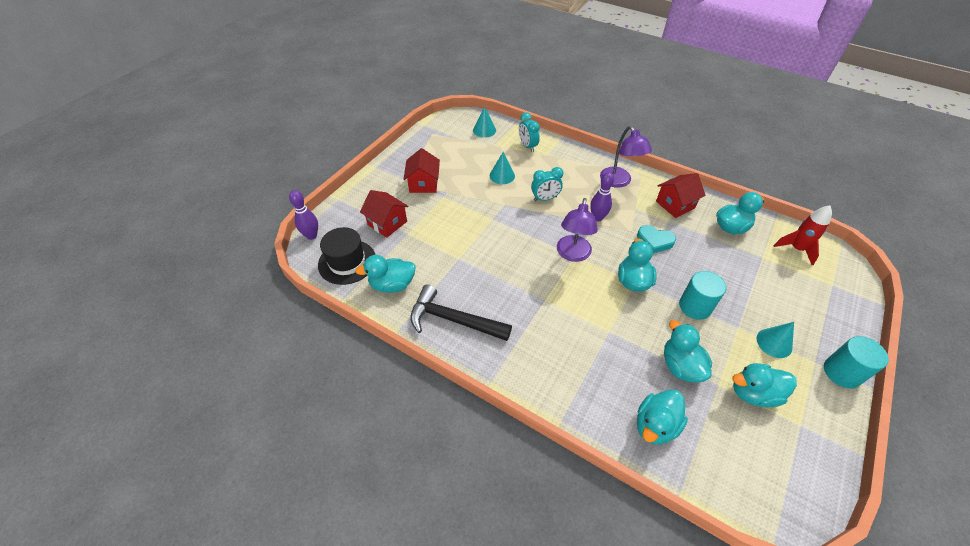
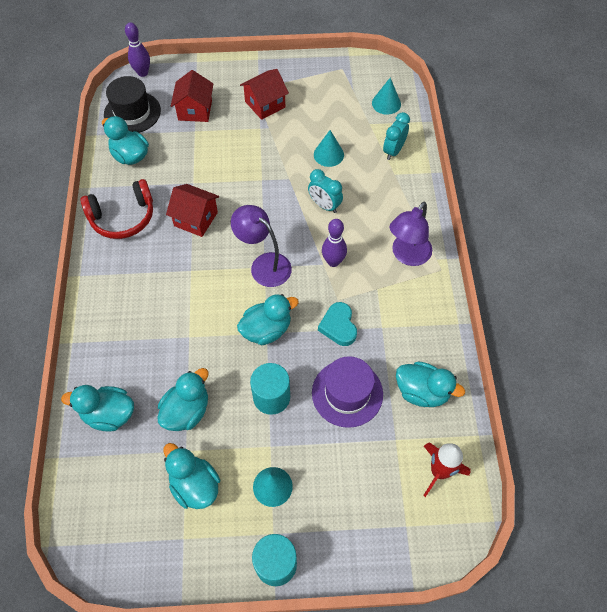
camera: 55 degrees right, 10 degrees up
(453, 320) = (123, 217): black hammer -> red headphones
(572, 254) = (264, 264): purple lamp -> purple lamp turned 60 degrees clockwise
(675, 205) = (414, 323): red house -> red house (196, 219)
(713, 263) = (347, 393): none -> purple hat

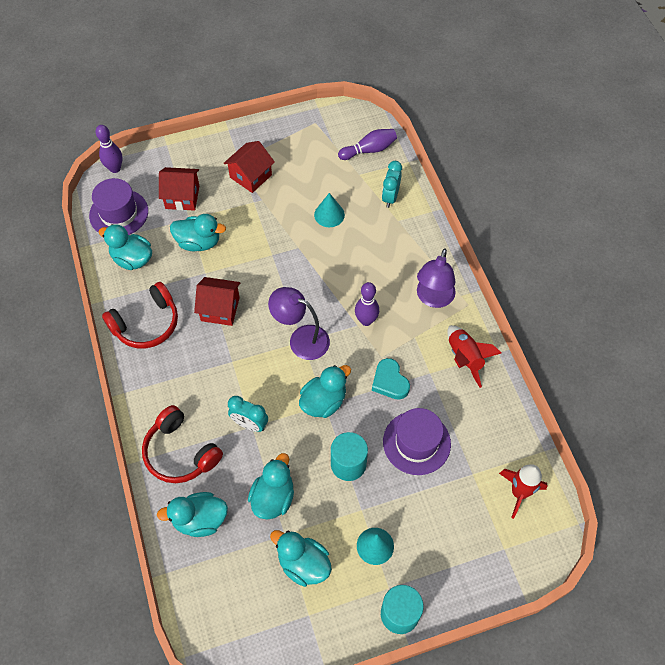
camera: 15 degrees left, 0 degrees up
(113, 344) = (180, 452): none -> red headphones
(132, 112) = (119, 213): black hat -> purple hat
(195, 110) = (182, 197): red house -> red house turned 75 degrees counterclockwise
(324, 205) = (341, 267): turquoise clock -> turquoise clock (250, 424)
(386, 103) = (369, 150): turquoise cone -> purple bowling pin
(422, 321) = (464, 358): none -> red rocket
(422, 392) = (483, 424): turquoise duck -> turquoise duck (199, 242)

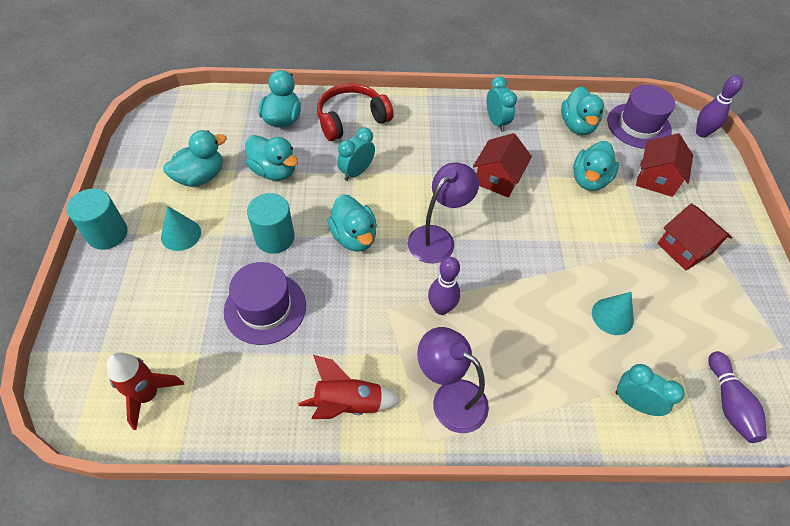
camera: 105 degrees right, 5 degrees down
(132, 259) = (577, 125): turquoise duck -> turquoise duck turned 135 degrees clockwise
(146, 324) = (496, 122): red headphones -> turquoise clock
(390, 382) = (351, 306): turquoise heart -> none

